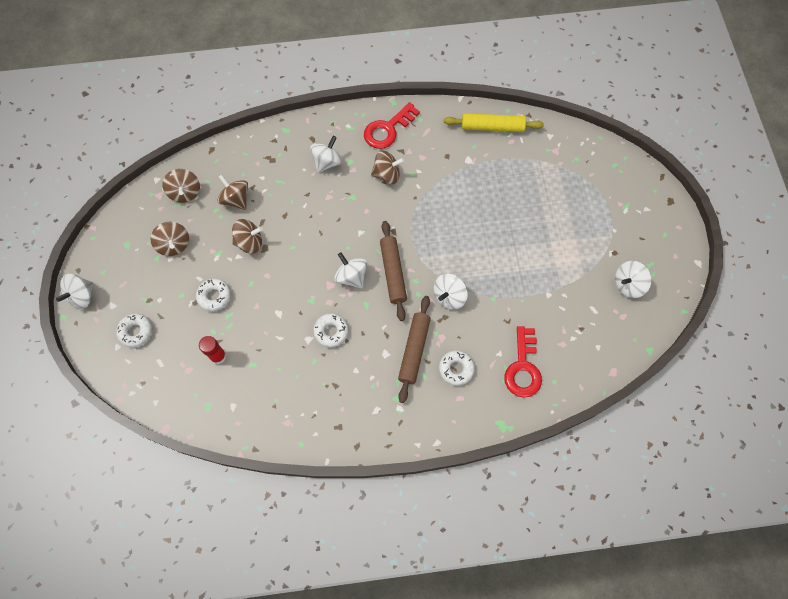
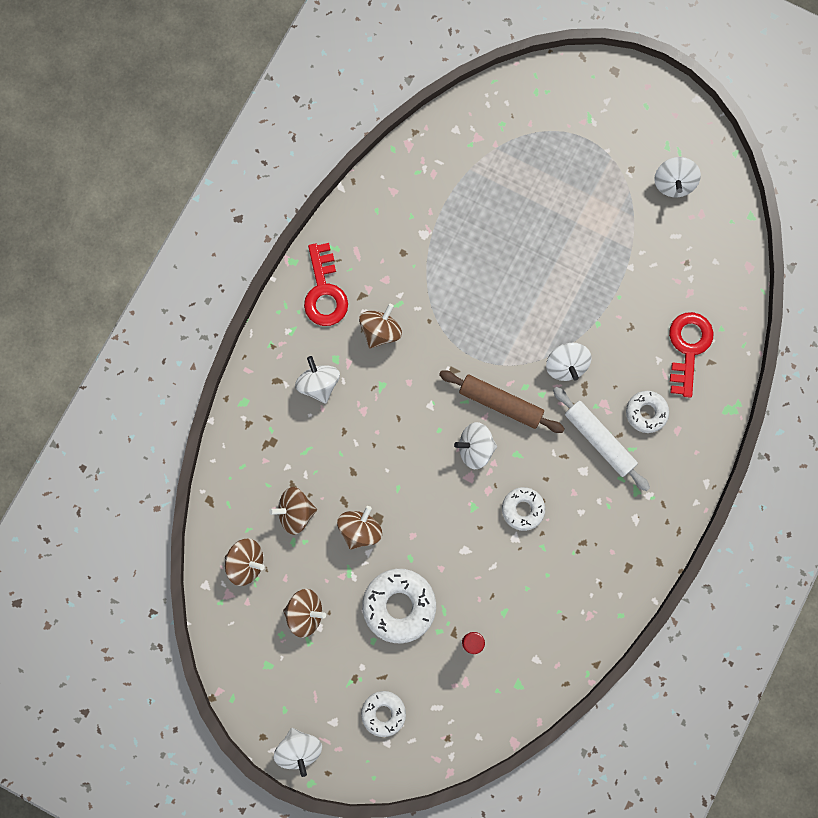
camera: 55 degrees left, 10 degrees up
(214, 296) = (399, 606): white donut -> white donut, size x1.67
(414, 350) = (599, 440): brown rolling pin -> white rolling pin
(492, 127) = (402, 180): yellow rolling pin -> none
(523, 367) = (688, 348): red key -> red key turned 120 degrees counterclockwise

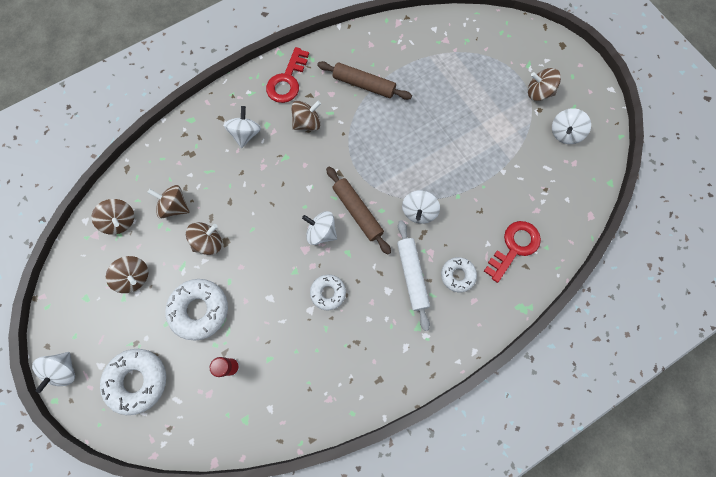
camera: 30 degrees right, 5 degrees down
(383, 713) = (137, 381): white donut -> white donut, size x1.67
(416, 247) = (364, 85): none -> brown rolling pin
(619, 148) = (538, 92): none -> brown spinning top

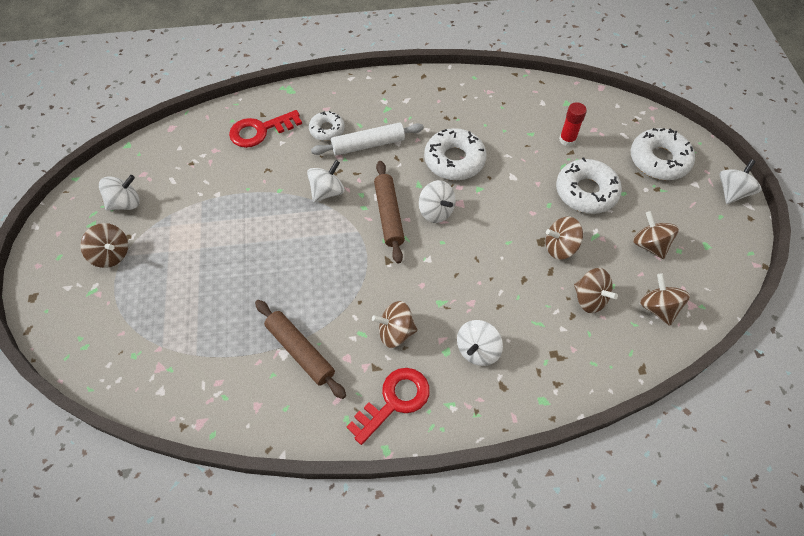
camera: 155 degrees left, 15 degrees down
(328, 293) = (454, 160): white donut -> white donut, size x1.67
(412, 275) = (368, 145): white rolling pin -> white rolling pin turned 60 degrees clockwise

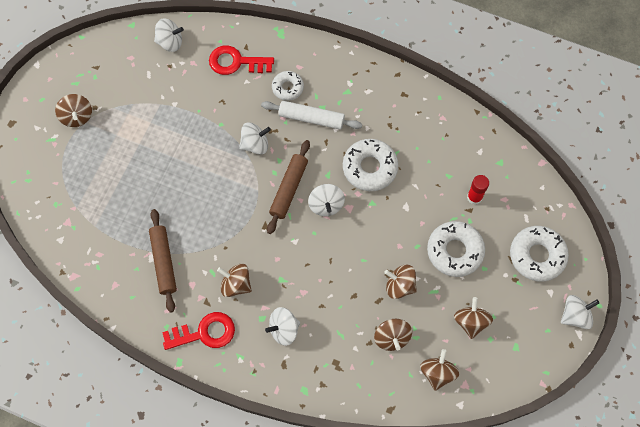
camera: 30 degrees right, 10 degrees up
(125, 203) = (106, 77): white spinning top -> white spinning top (170, 42)

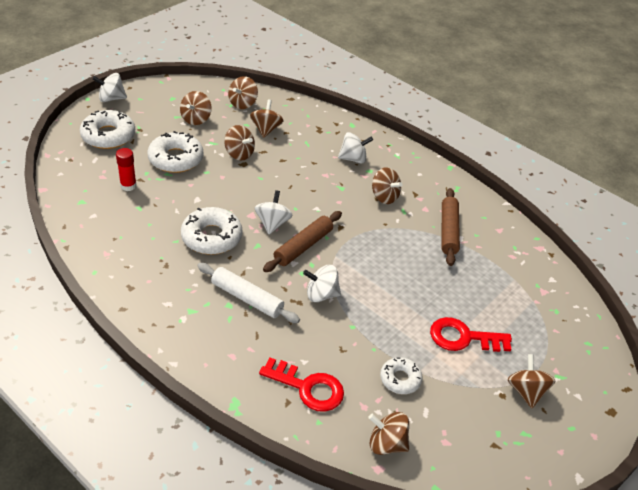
camera: 165 degrees left, 25 degrees down
(170, 42) = (386, 444): white spinning top -> brown spinning top
(204, 333) = (423, 176): red key -> red key (463, 337)
(287, 88) = (258, 337): white donut -> white donut (400, 379)

